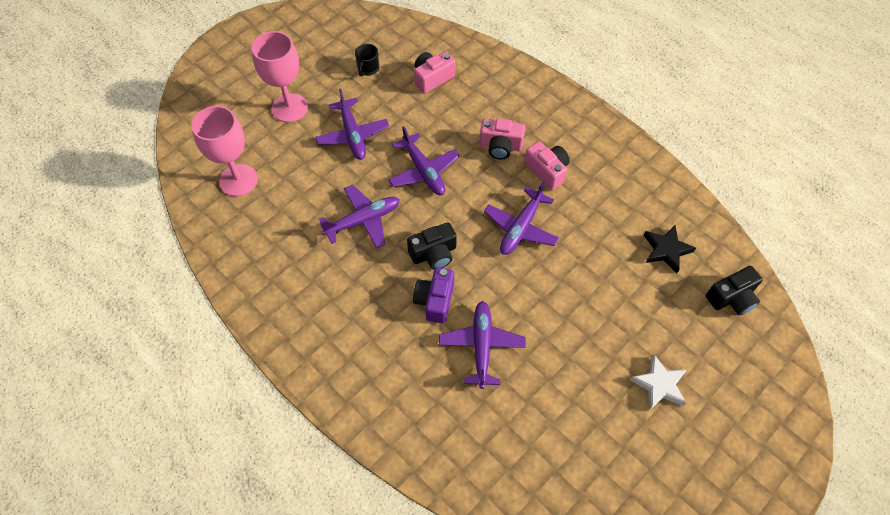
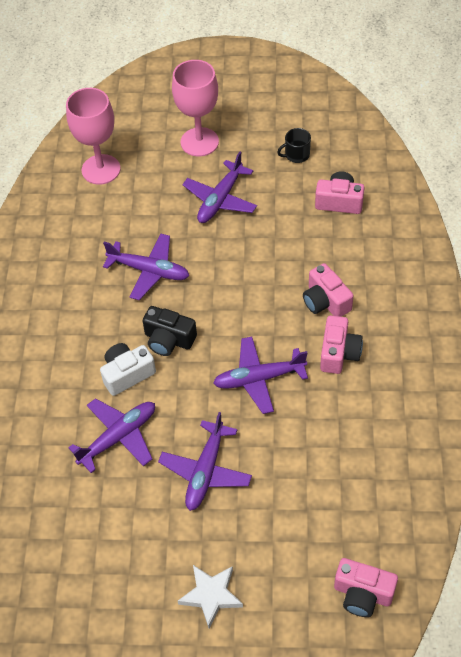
camera: 50 degrees right, 5 degrees down
(423, 171) = (239, 271): purple plane -> purple plane (205, 471)
(435, 300) = (127, 374): purple camera -> white camera
(666, 250) = (357, 504): black star -> none
(731, 298) = (362, 594): black camera -> pink camera

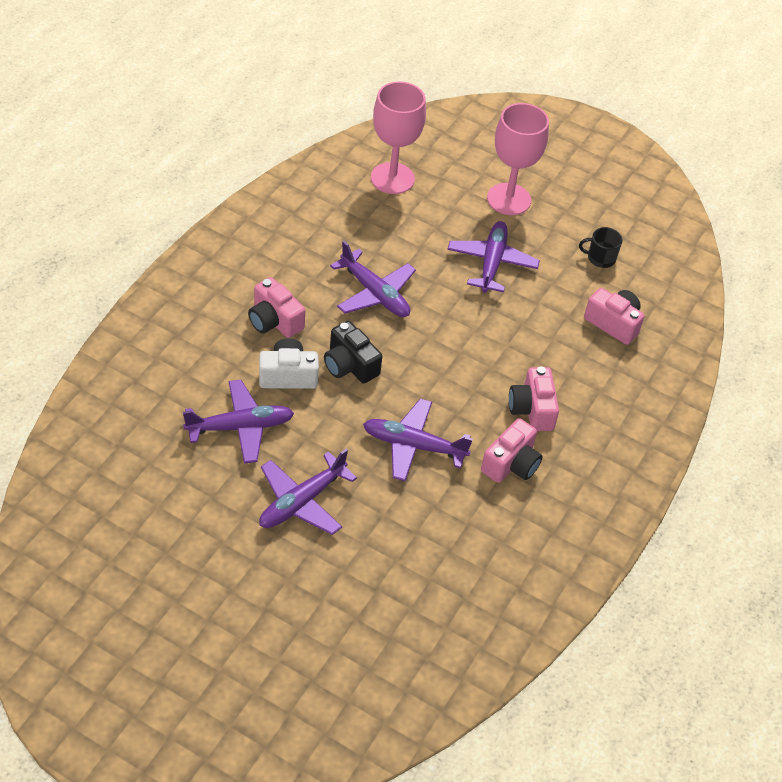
camera: 20 degrees right, 5 degrees down
(211, 595) = (229, 614): white star -> none
(220, 199) = (492, 262): purple plane -> purple plane turned 135 degrees clockwise
(362, 594) = (377, 695): pink camera -> pink camera (274, 321)

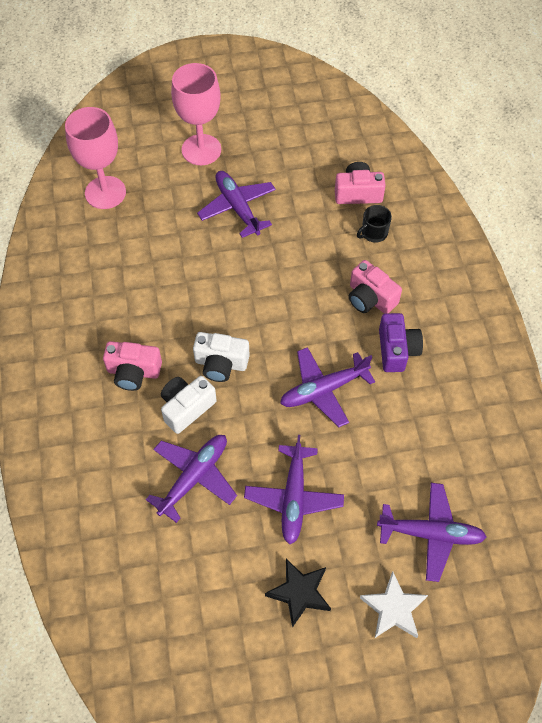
camera: 35 degrees left, 10 degrees up
(232, 569) = (299, 593): none -> black star
(293, 640) = (393, 608): none -> white star
(350, 365) = (221, 364): black camera -> white camera
(375, 293) = (183, 293): purple plane -> purple plane (431, 534)
(511, 464) = (397, 350): pink camera -> purple camera
(600, 258) = (303, 150): black mug -> black mug (373, 233)

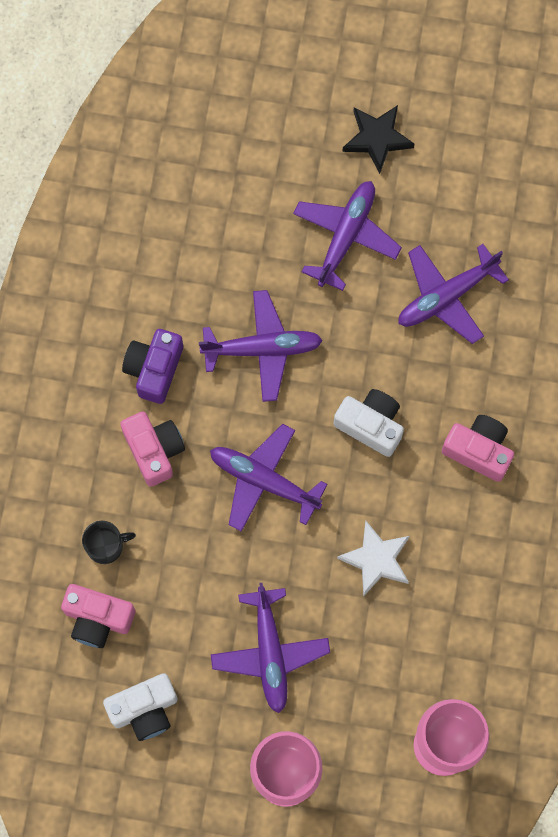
camera: 160 degrees left, 15 degrees up
(186, 408) = (429, 382): white camera -> white camera (144, 709)
(393, 608) = (289, 92): white star -> white star (376, 559)
(431, 534) = (216, 149): purple plane -> purple plane (263, 480)

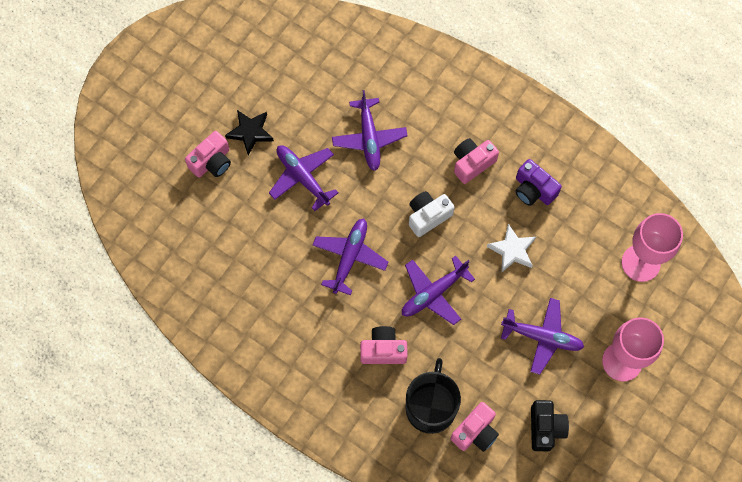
camera: 65 degrees left, 5 degrees down
(106, 546) = (431, 406): black mug -> black mug, size x2.01
(144, 709) = (545, 428): white camera -> black camera
(154, 369) = (331, 327): purple camera -> purple camera (533, 190)
(310, 110) = (212, 162): none -> pink camera

